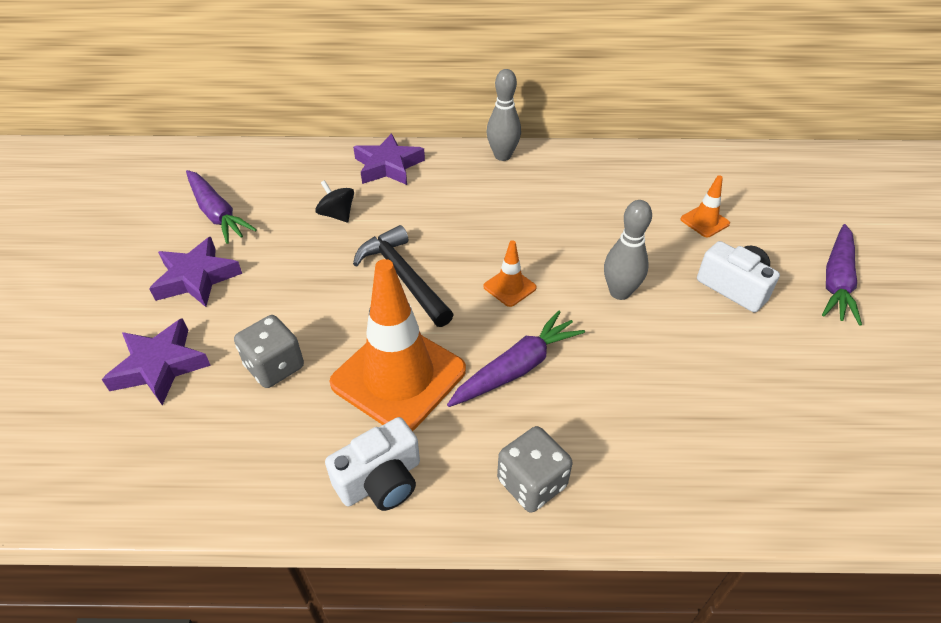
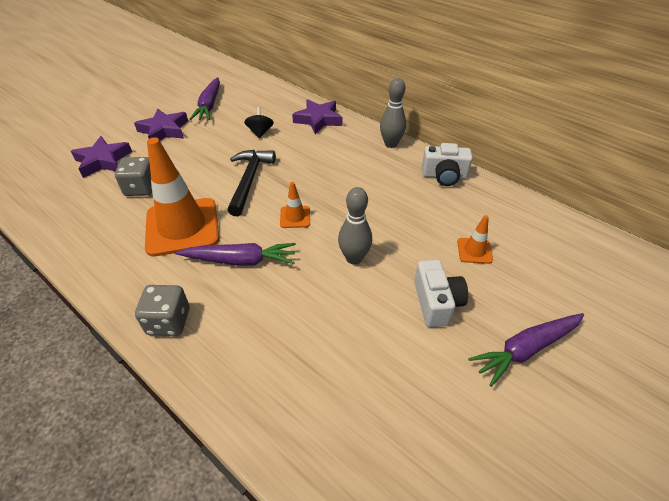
camera: 40 degrees right, 0 degrees up
(381, 480) = (112, 268): white camera -> white camera (444, 176)

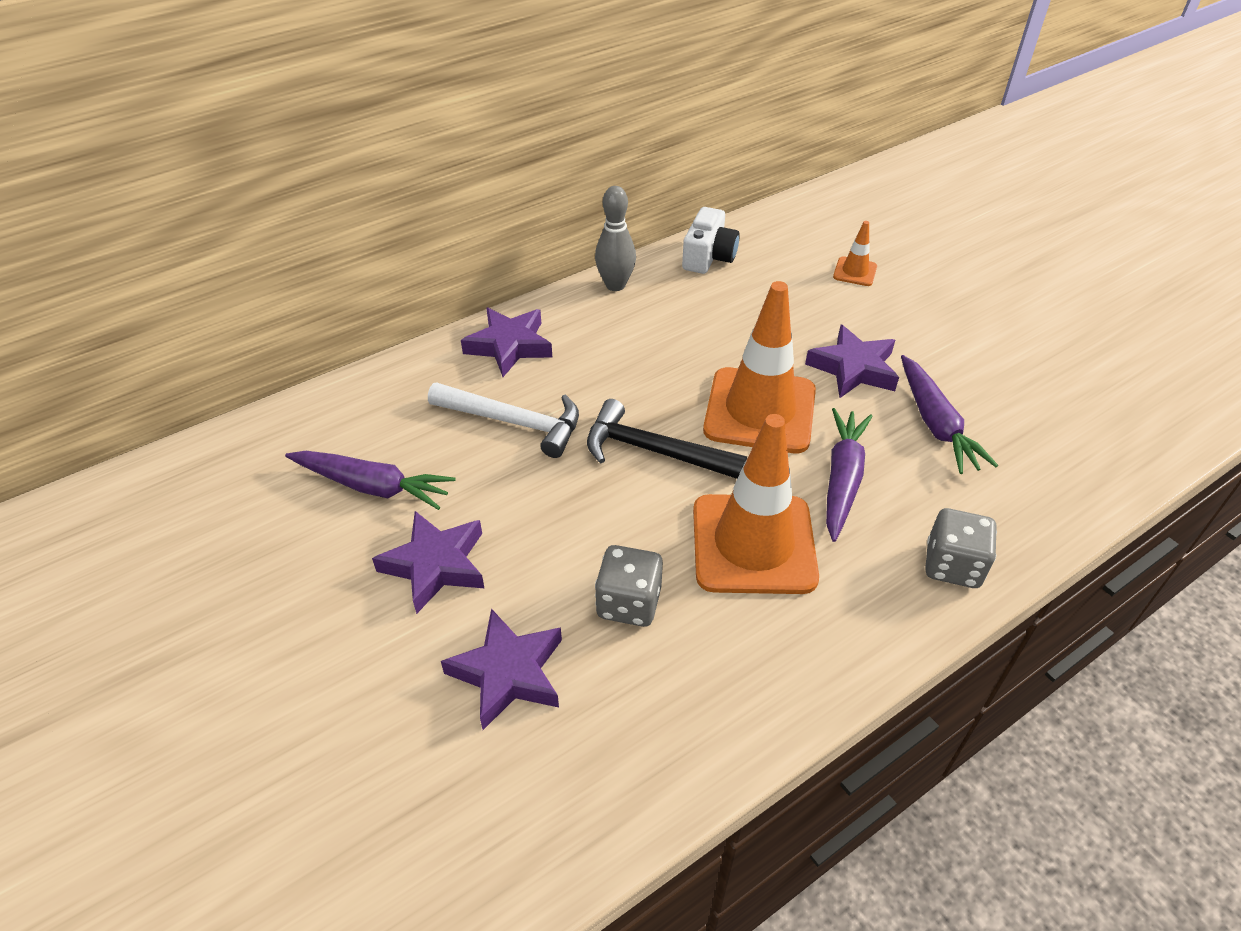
camera: 75 degrees left, 0 degrees up
(260, 132) = (514, 422): black spinning top -> white hammer
(295, 217) = (760, 410): orange traffic cone -> orange traffic cone, size x2.27
(354, 258) = (853, 368): grey bowling pin -> purple star
(436, 302) = (932, 320): white camera -> none
(525, 349) = (996, 279): purple carrot -> purple carrot (936, 424)

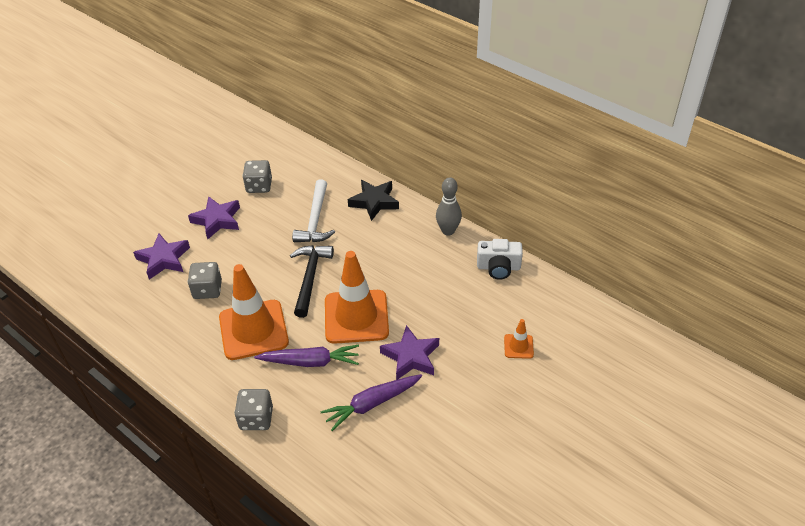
camera: 75 degrees right, 0 degrees up
(373, 486) = (259, 186): purple carrot -> grey dice
(509, 346) = (374, 202): purple star -> black star

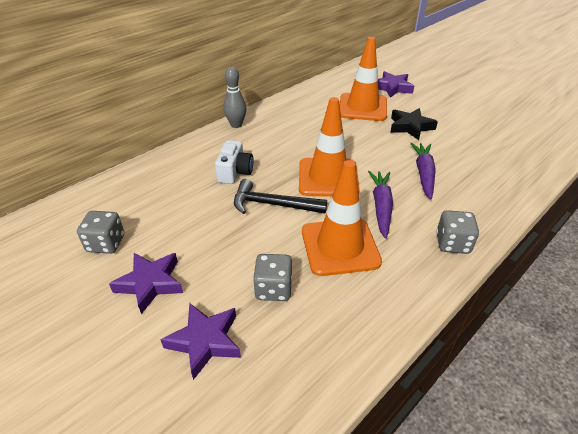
camera: 85 degrees left, 5 degrees down
(315, 220) = (189, 199): white hammer -> none
(371, 404) = (423, 174): purple carrot -> purple carrot turned 150 degrees counterclockwise
(374, 202) = (180, 160): black star -> black star (410, 127)
(411, 356) = (373, 152): purple star -> purple star (392, 88)
(498, 267) = (284, 107): white camera -> white camera (235, 172)
(518, 346) = (362, 107): orange traffic cone -> orange traffic cone, size x2.27

